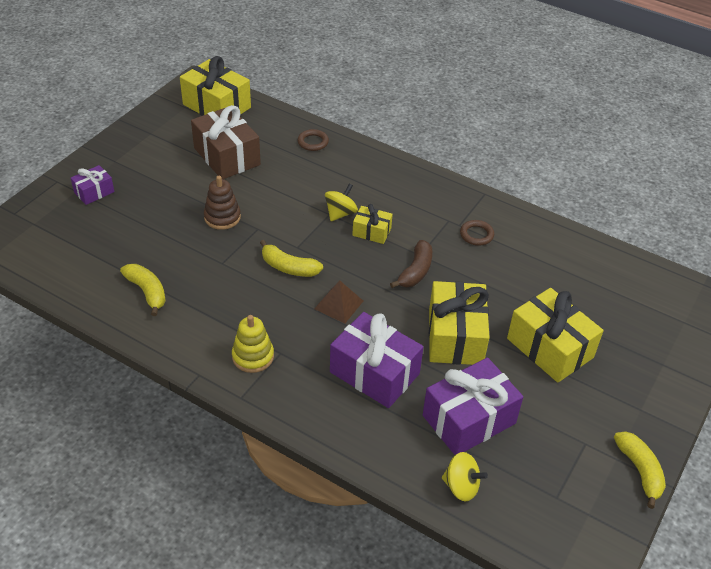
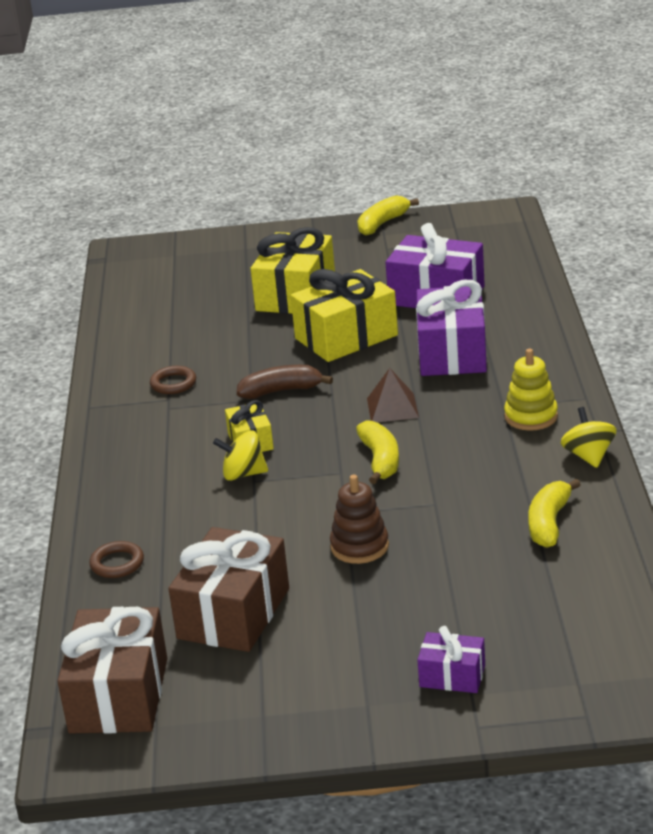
camera: 120 degrees left, 15 degrees down
(217, 106) = (119, 695): yellow gift -> brown gift
(461, 486) = (509, 274): yellow spinning top -> yellow spinning top (588, 456)

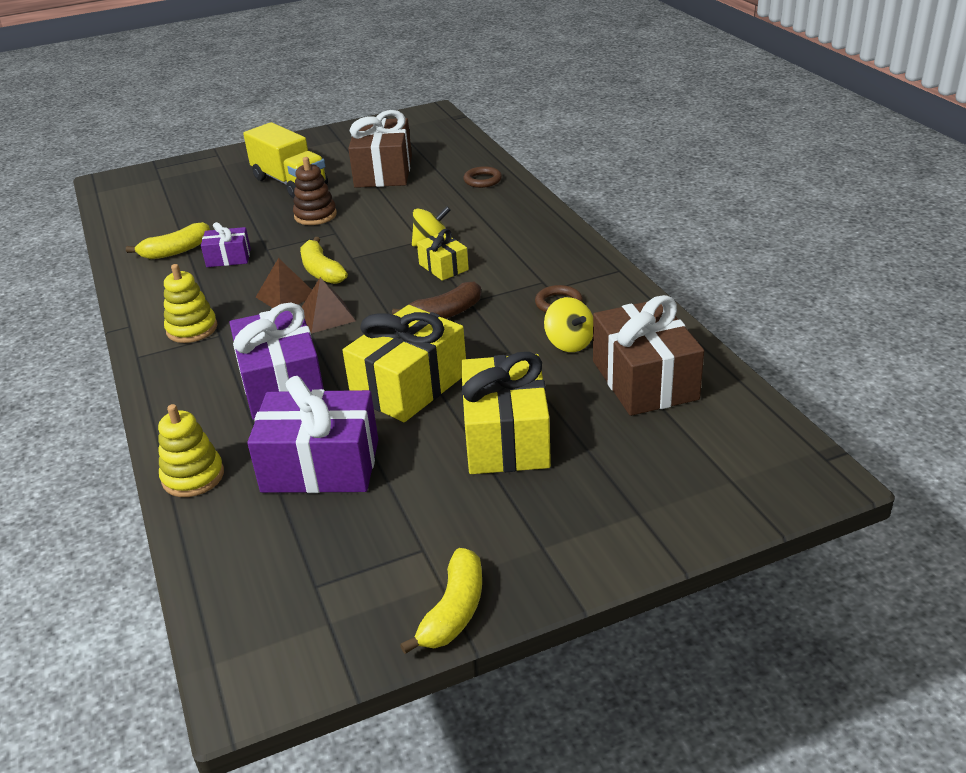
camera: 160 degrees right, 5 degrees up
(119, 695) = (426, 133): brown gift -> brown gift (644, 380)
(375, 622) = (290, 182): none -> yellow truck
(427, 437) = (286, 296): none -> brown pyramid
(452, 676) = (235, 169): purple gift -> purple gift (228, 258)
(533, 301) = (193, 477): none -> yellow stacking toy
(549, 523) = (176, 251): yellow banana -> yellow banana turned 60 degrees clockwise
(588, 456) = (140, 303): yellow spinning top -> yellow spinning top (569, 343)

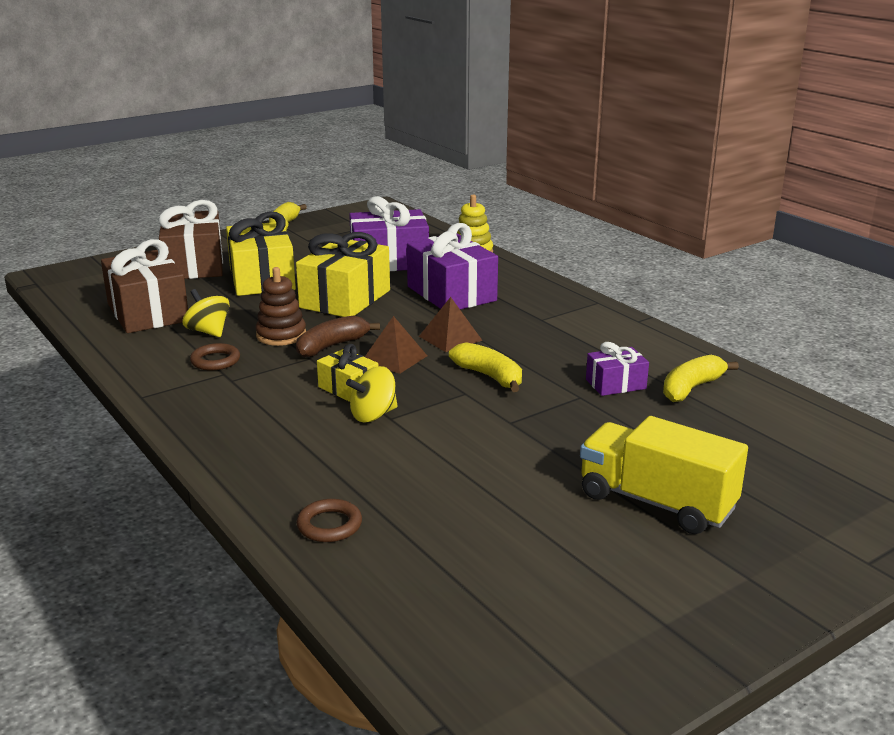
camera: 165 degrees right, 10 degrees down
(192, 329) = (573, 321): yellow stacking toy -> none
(286, 296) = (508, 352): brown pyramid -> brown pyramid (394, 358)
(315, 215) = (559, 445): brown stacking toy -> brown stacking toy (281, 335)
(383, 171) = (512, 535): brown gift -> brown gift (194, 265)

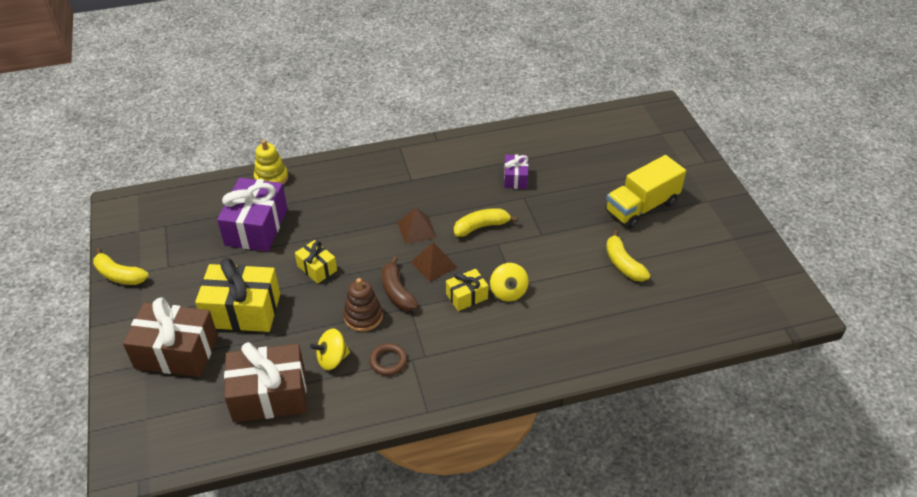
camera: 70 degrees left, 20 degrees up
(329, 525) = (625, 336): brown ring -> none
(345, 299) = (317, 268): yellow gift -> yellow gift, size x0.52
(451, 293) = (342, 210): purple gift -> none
(691, 388) = (533, 151): yellow banana -> yellow banana (623, 264)

